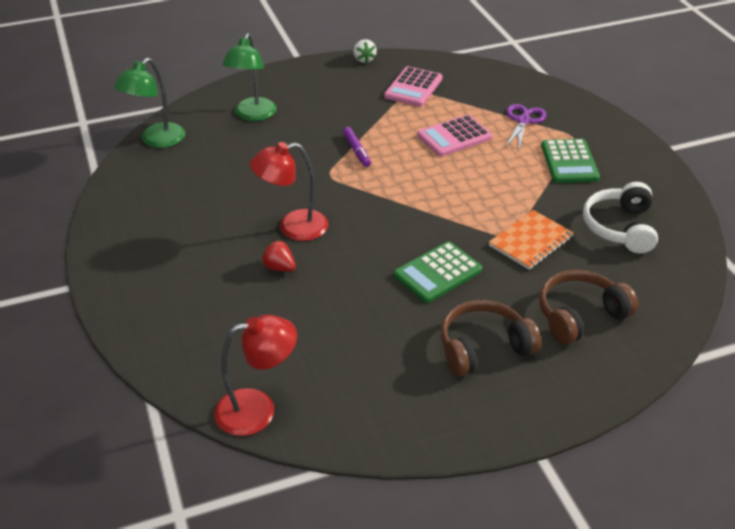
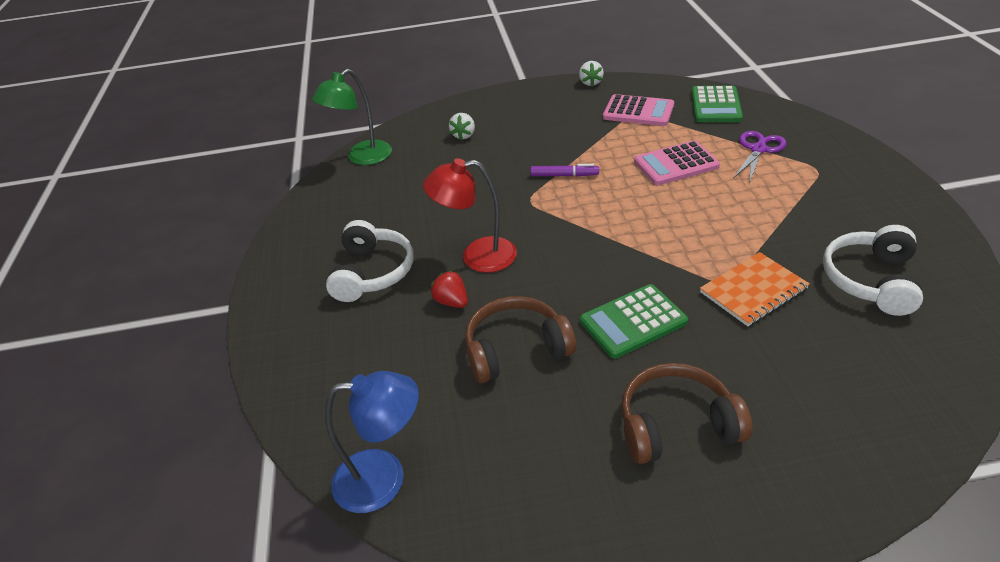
camera: 15 degrees right, 0 degrees up
(199, 247) = (372, 272): none -> white headphones
(252, 115) = (464, 135): green lamp -> white strawberry
(258, 409) = (384, 478): red lamp -> blue lamp
(356, 151) = (564, 175): purple marker -> purple marker turned 75 degrees counterclockwise
(413, 87) = (638, 111): pink calculator -> pink calculator turned 105 degrees counterclockwise
(569, 162) = (810, 197): green calculator -> green calculator (716, 105)
(580, 315) = (809, 393): brown headphones -> brown headphones (516, 349)

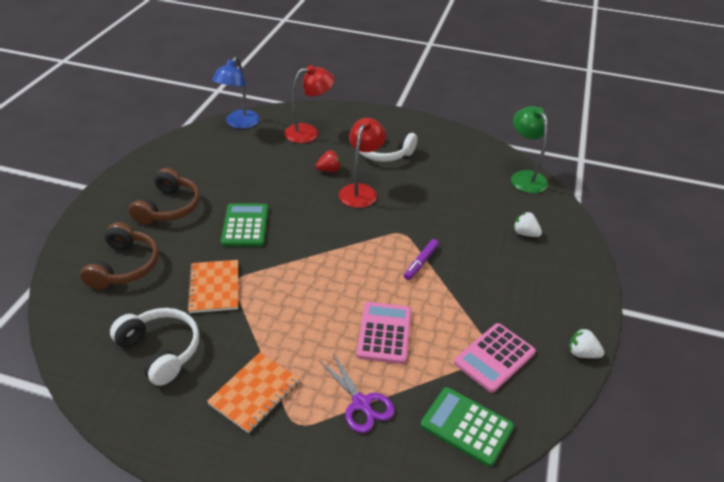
camera: 110 degrees right, 0 degrees up
(363, 368) = (309, 132): none -> red lamp
(516, 349) = (270, 179): brown headphones -> brown headphones (124, 266)
(825, 201) = (254, 393): none -> orange notebook

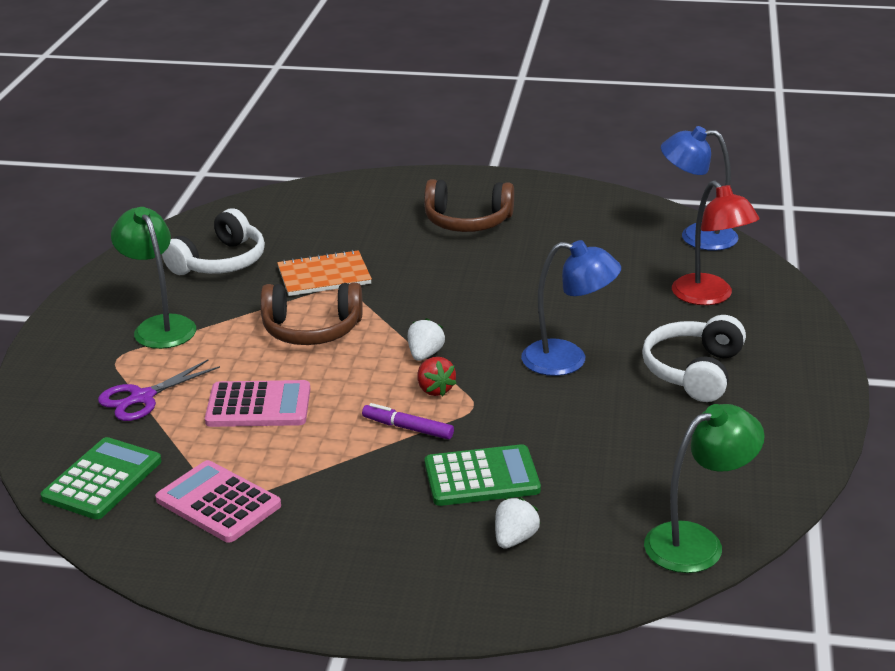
camera: 85 degrees right, 10 degrees down
(124, 266) = (349, 216): brown headphones -> brown headphones (312, 330)
(245, 225) = (448, 278): green calculator -> green calculator (481, 477)
(254, 393) = (160, 326): orange notebook -> green lamp
(329, 170) = (611, 326): red strawberry -> red strawberry (435, 389)
(361, 191) = (568, 360): red lamp -> blue lamp
(582, 353) = (230, 593): white strawberry -> white strawberry (425, 355)

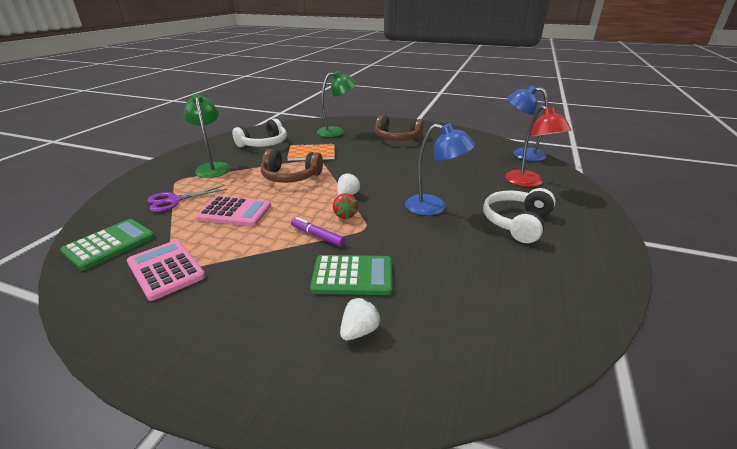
camera: 10 degrees right, 0 degrees up
(697, 542) = (514, 359): green lamp -> green lamp (336, 132)

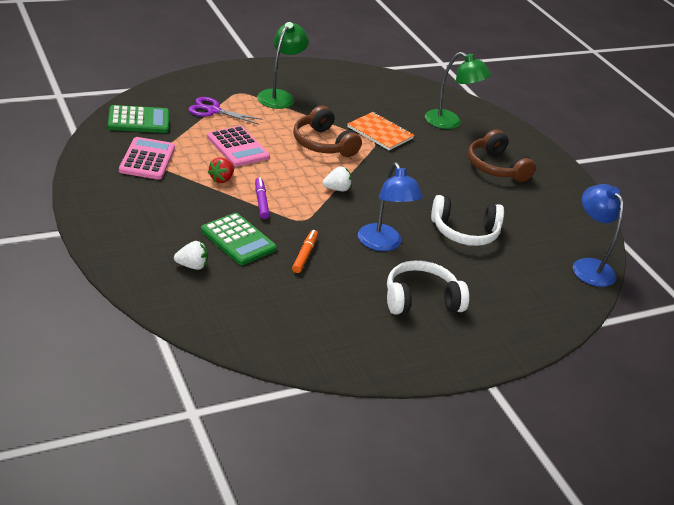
camera: 40 degrees right, 5 degrees up
(264, 144) = (357, 95): white headphones -> white headphones (464, 232)
(345, 215) = (306, 201): red strawberry -> red strawberry (221, 179)
(412, 249) = (305, 255): none -> orange marker
(528, 182) = (517, 288): red lamp -> none

